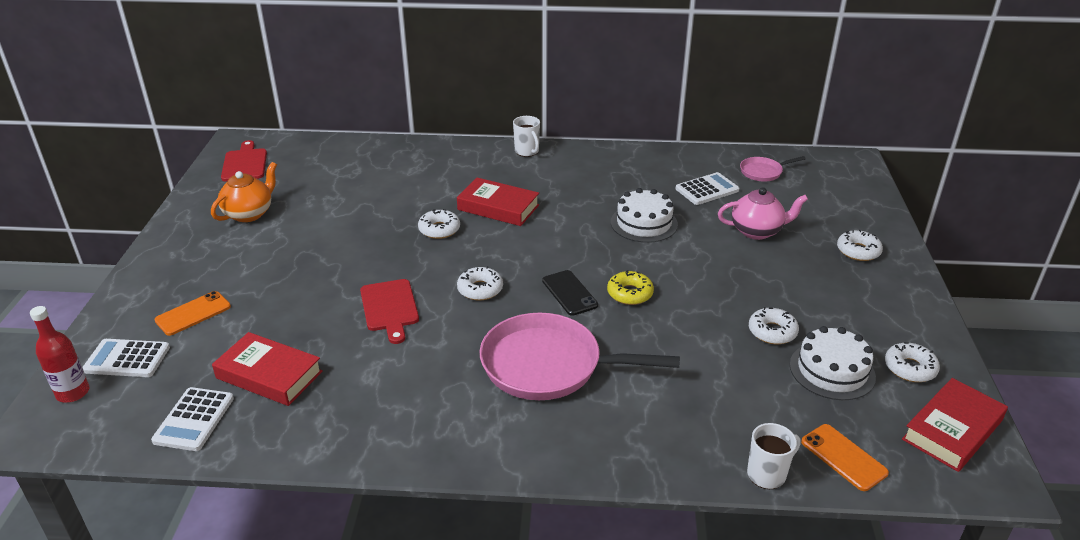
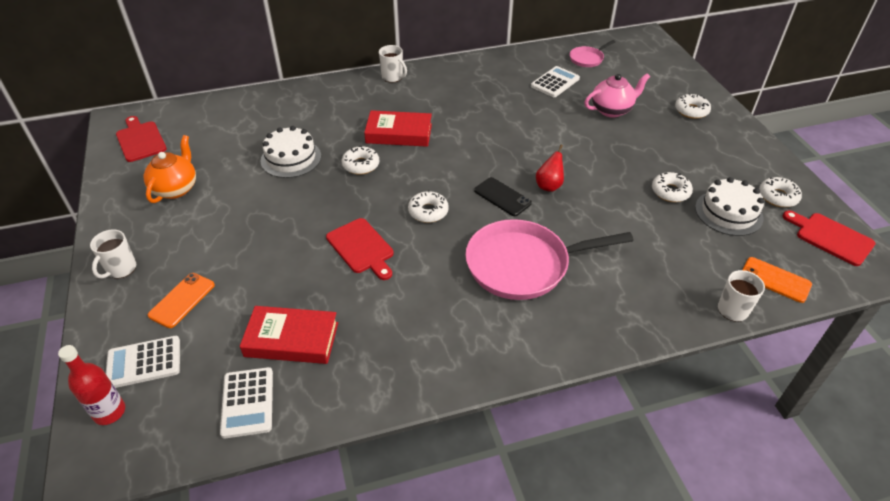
camera: 20 degrees left, 10 degrees up
(157, 273) = (121, 269): none -> white mug
(630, 293) = (549, 186): yellow donut -> red pear
(644, 223) = (524, 122): white cake -> white cake (291, 158)
(952, 430) = (831, 237): red book -> red cutting board

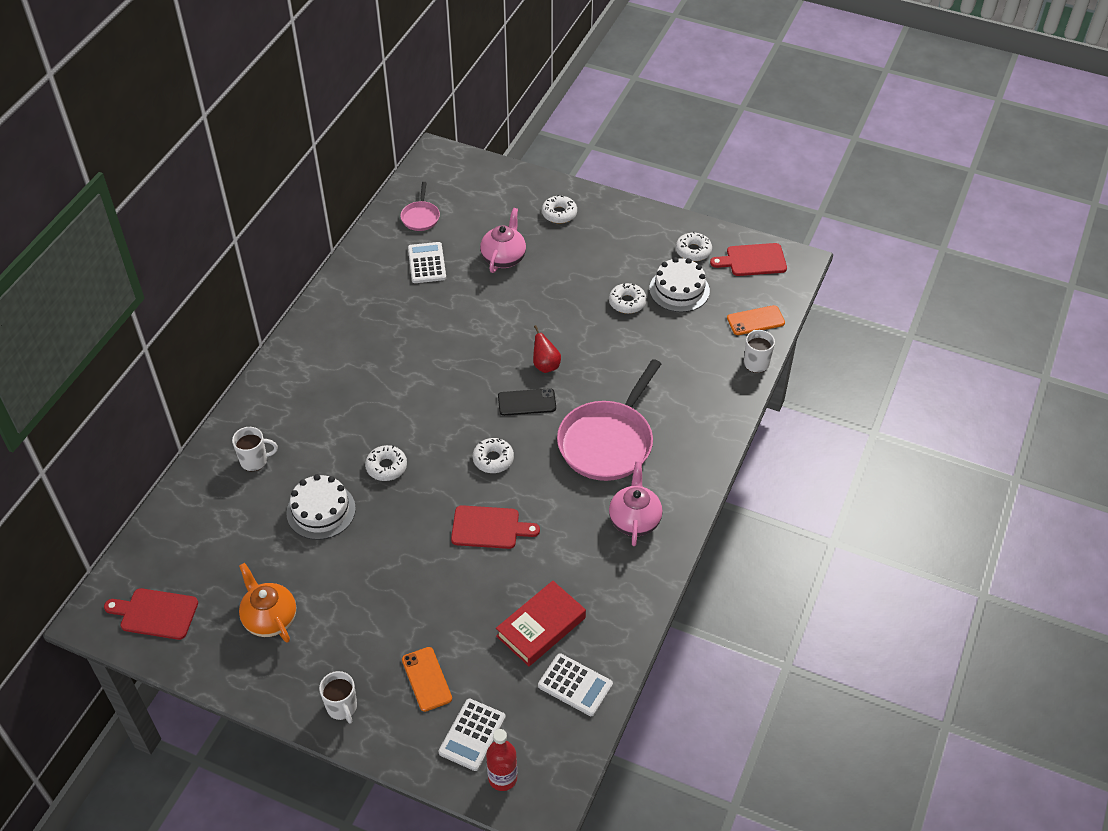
camera: 50 degrees left, 5 degrees up
(393, 77) = (283, 365): white mug -> white mug (255, 461)
(399, 133) = (373, 414): red book -> none
(464, 332) = (634, 520): none -> pink teapot

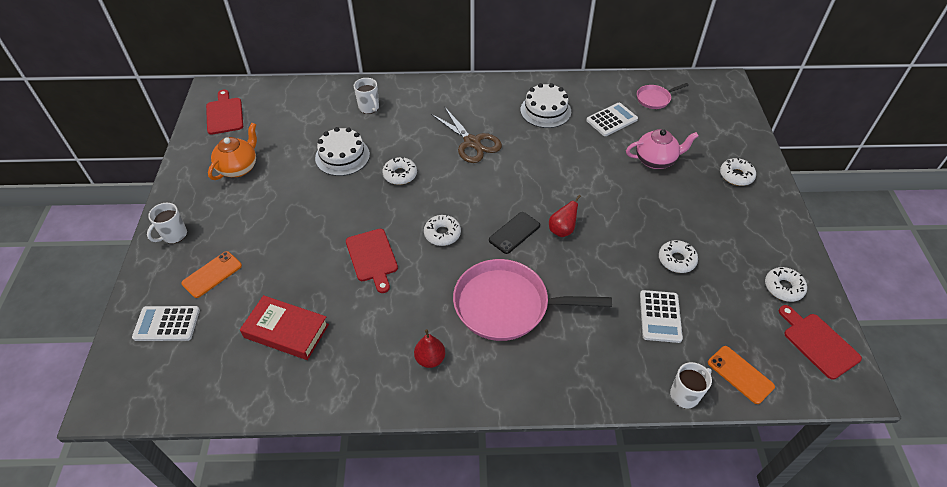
camera: 65 degrees right, 0 degrees up
(380, 388) = (472, 143): none -> brown scissors
(502, 778) = (129, 360): red bottle -> none
(527, 402) = (514, 233): black phone -> black phone turned 75 degrees clockwise
(575, 685) = (234, 379): white calculator -> white calculator (660, 316)
(634, 520) = (430, 359): pink teapot -> red pear
(679, 290) = (725, 294): white cake -> white cake (545, 111)

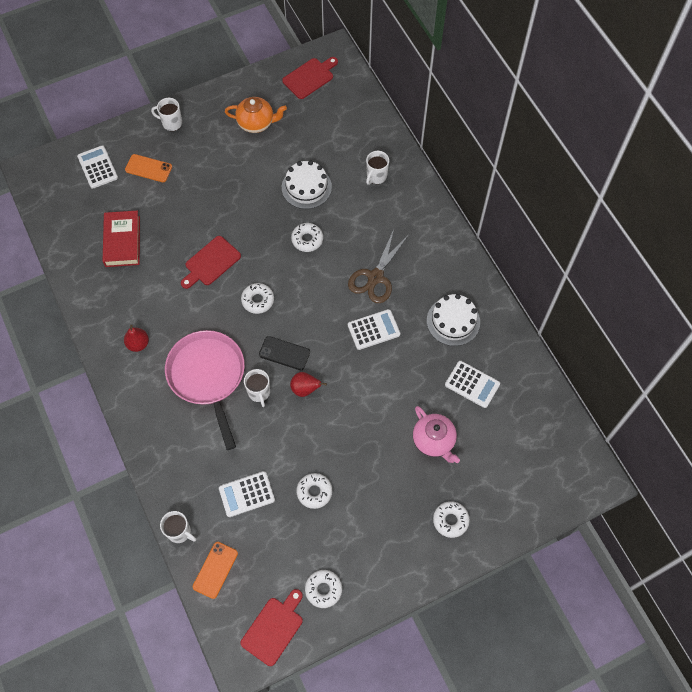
camera: 65 degrees right, 15 degrees up
(525, 161) = (373, 329): none -> white calculator
(548, 267) = (259, 393): none -> white mug
(655, 99) = (528, 415): pink pan -> none

